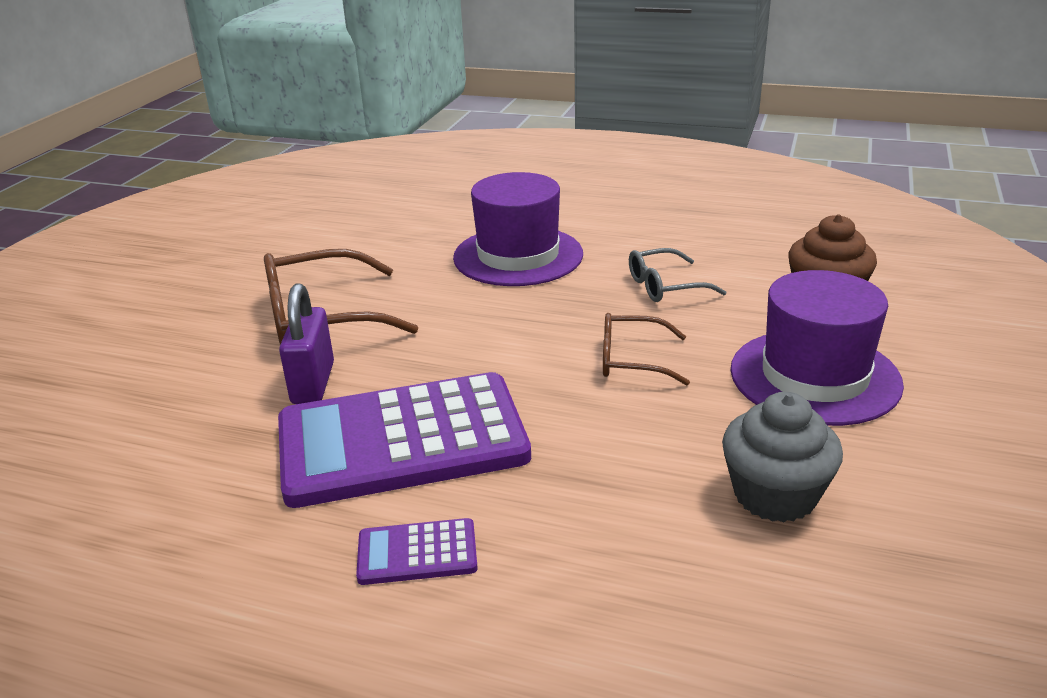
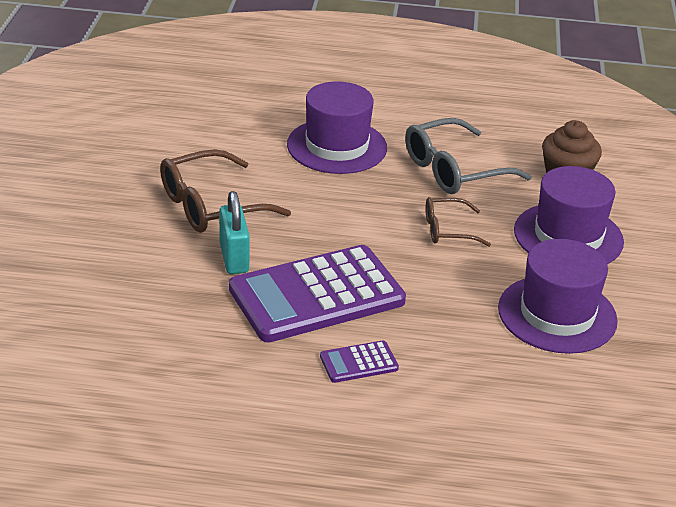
camera: 15 degrees left, 5 degrees up
(313, 383) = (234, 258): purple padlock -> turquoise padlock
(665, 286) = (454, 170): grey glasses -> grey glasses, size x1.72
(775, 495) = (557, 314): grey cupcake -> purple hat

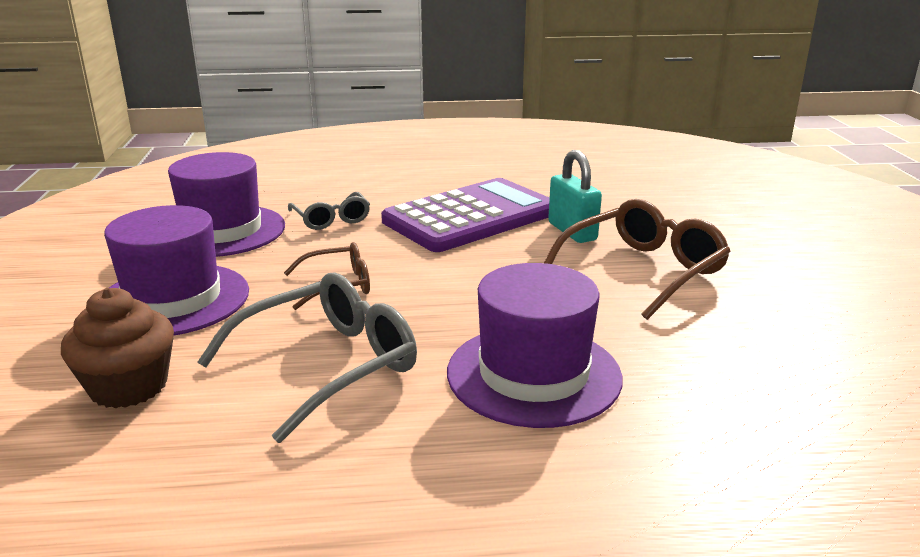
camera: 170 degrees right, 10 degrees down
(359, 362) = (414, 186): purple calculator -> none
(453, 315) = (331, 219): none -> grey glasses

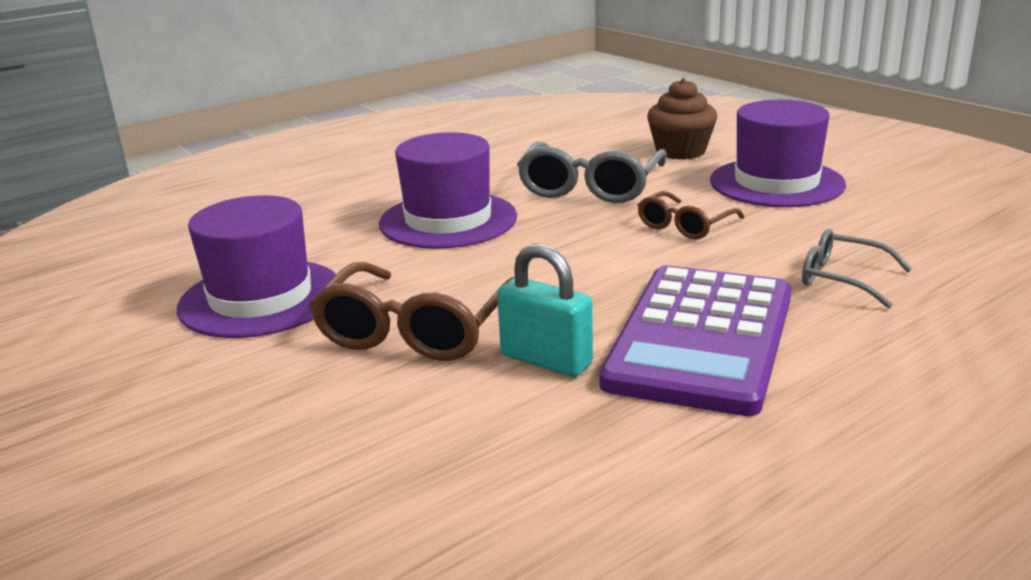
camera: 150 degrees right, 0 degrees up
(222, 231) = (902, 232): purple hat -> purple hat (261, 298)

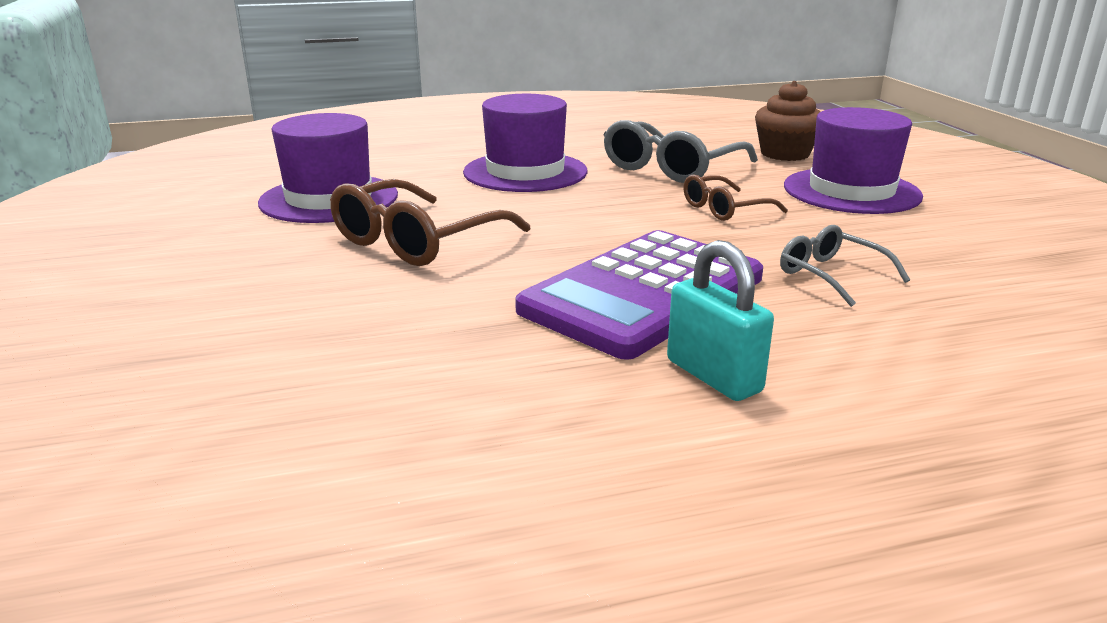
camera: 20 degrees right, 0 degrees up
(546, 360) = (494, 282): turquoise padlock -> turquoise padlock (713, 376)

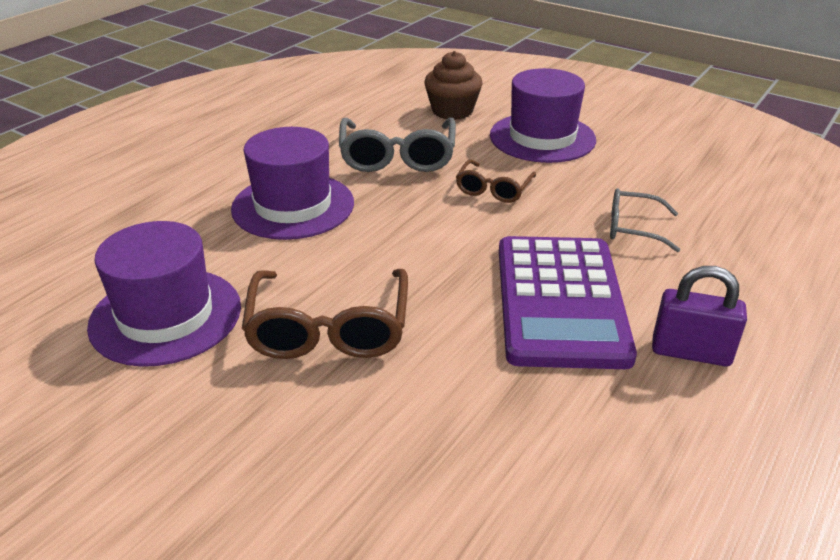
camera: 40 degrees left, 10 degrees up
(713, 376) = (690, 352): turquoise padlock -> purple padlock

